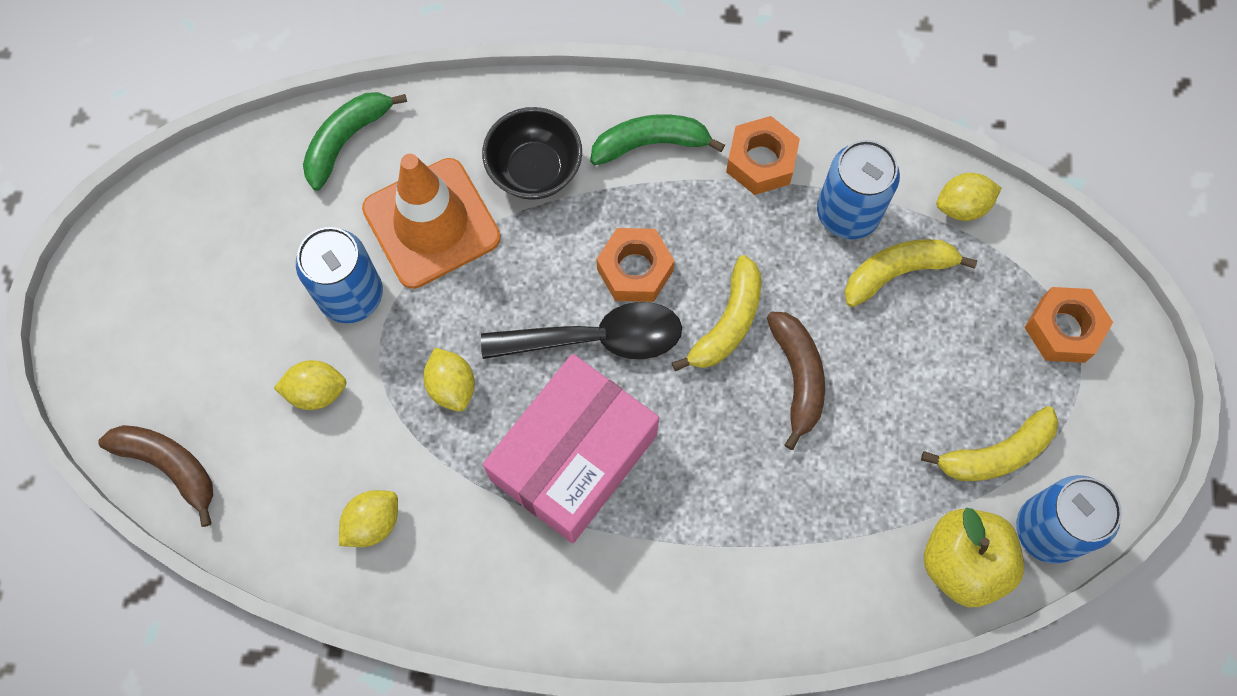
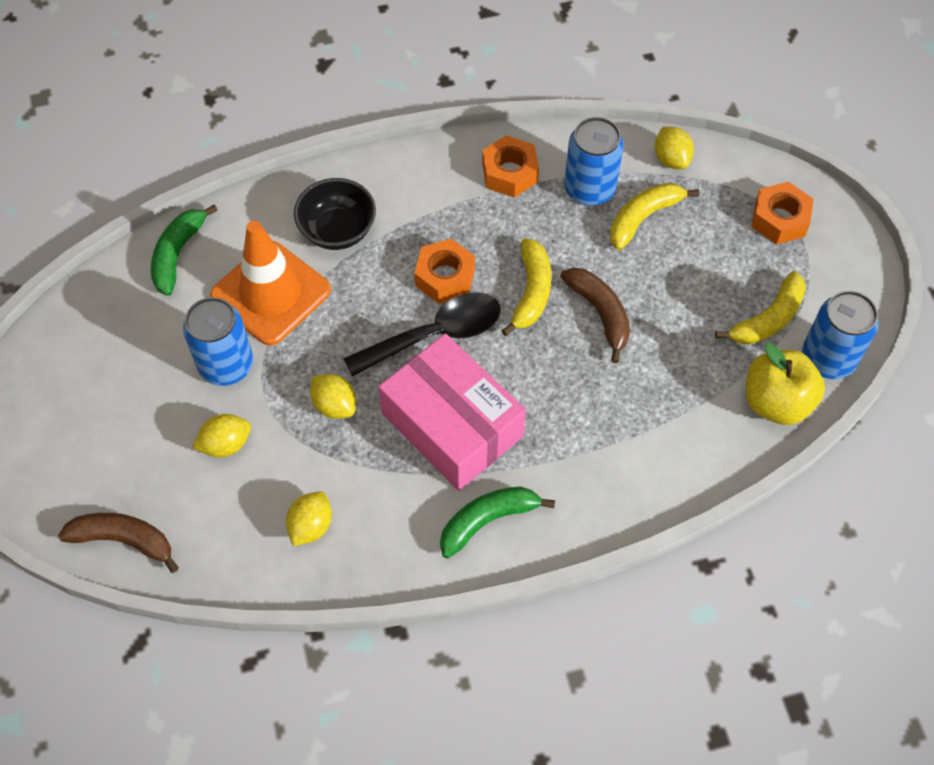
camera: 20 degrees left, 10 degrees down
(574, 457) = (452, 425): pink box -> pink box turned 60 degrees counterclockwise
(650, 144) = (420, 186): green banana -> green banana (488, 520)
(962, 206) = (671, 159): yellow lemon -> yellow lemon turned 75 degrees counterclockwise

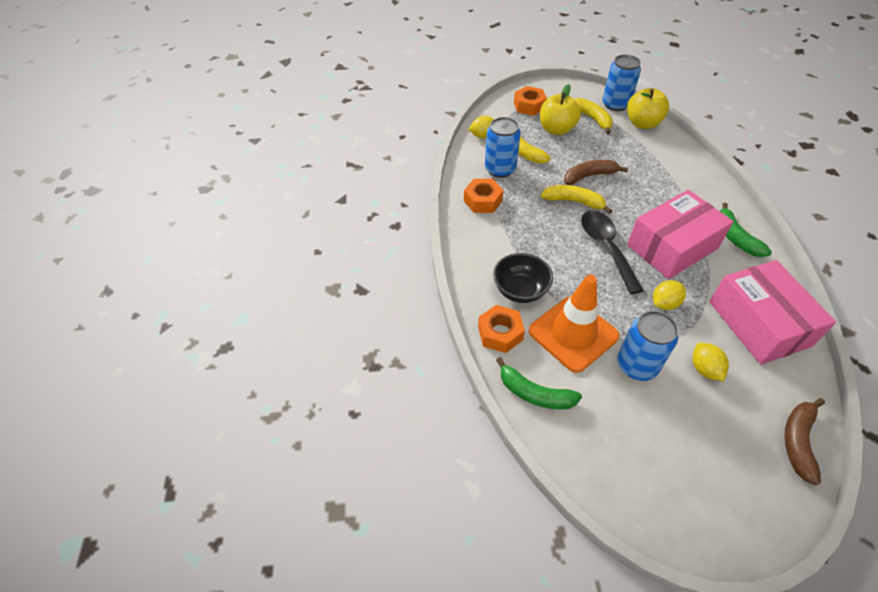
camera: 80 degrees left, 10 degrees down
(311, 526) = (758, 323): yellow lemon -> pink box
(445, 277) = (562, 239): orange nut -> orange nut (500, 333)
(719, 263) = (556, 129): none -> yellow apple

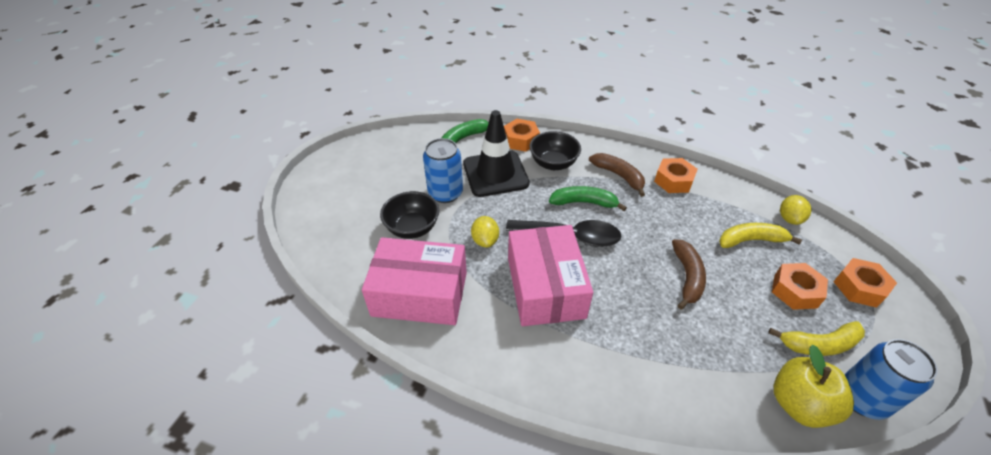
camera: 115 degrees right, 5 degrees down
(500, 169) = (721, 209): blue can -> none
(556, 129) = (795, 291): yellow apple -> orange nut
(573, 333) = (495, 174): orange traffic cone -> black traffic cone
(574, 202) = (647, 243): yellow banana -> none
(704, 369) = (412, 228): yellow lemon -> black bowl
(735, 237) = (527, 355): green banana -> green banana (584, 202)
(798, 441) = (323, 244): brown banana -> brown banana (619, 176)

